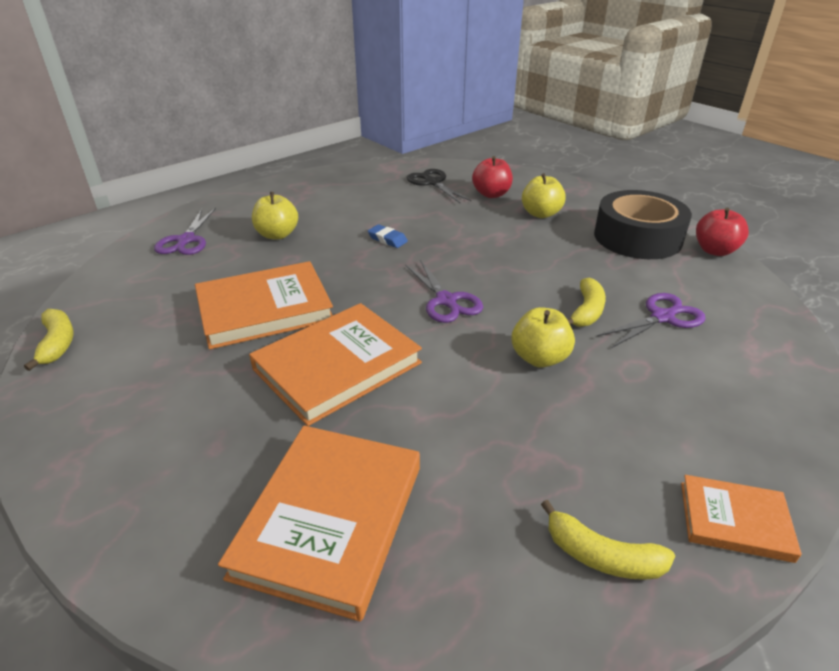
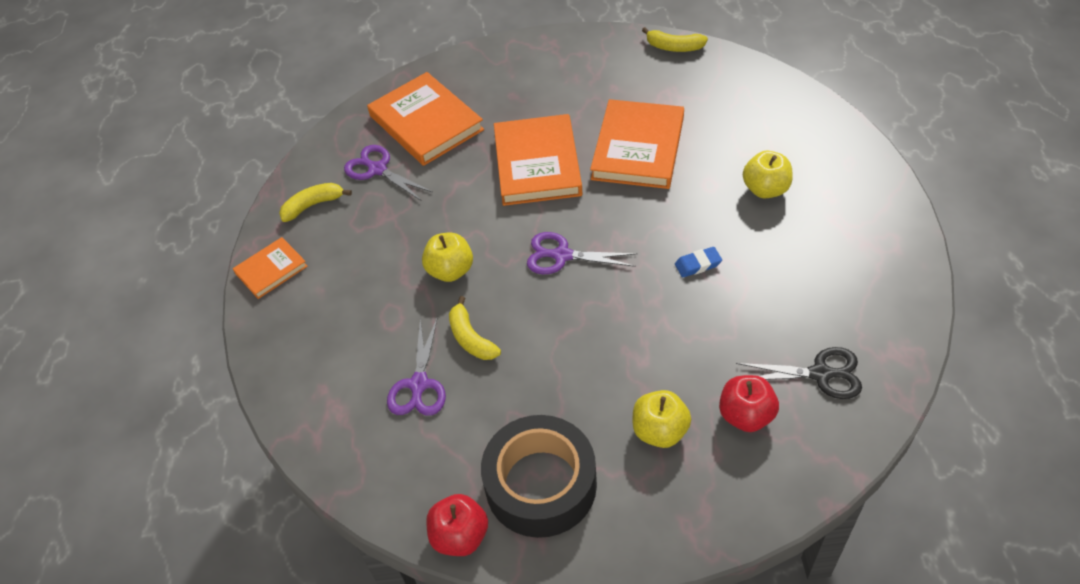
camera: 130 degrees right, 15 degrees up
(186, 240) = (796, 128): purple scissors -> purple scissors (377, 169)

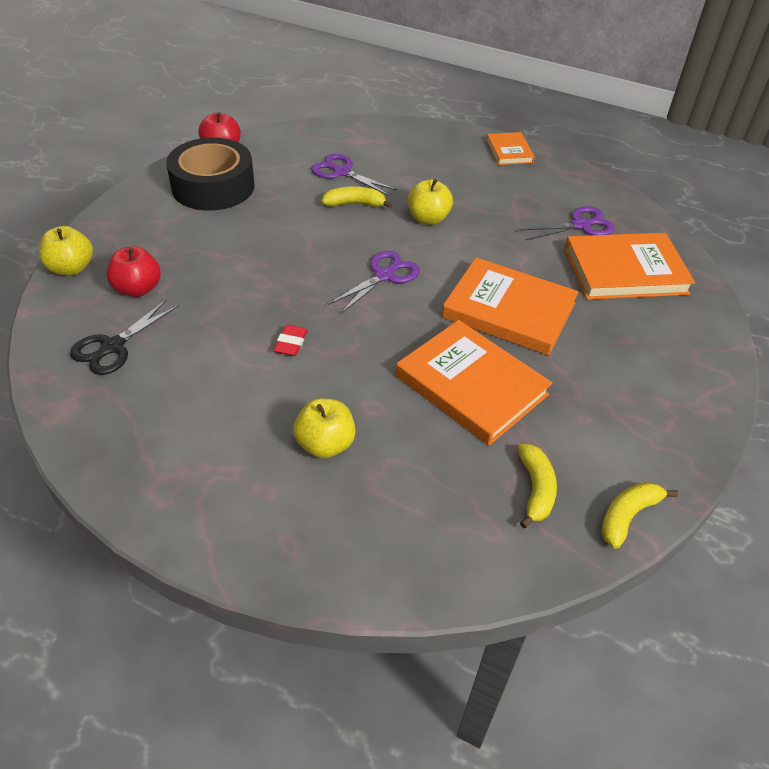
camera: 115 degrees right, 5 degrees down
(313, 205) = (563, 185): yellow banana -> yellow banana (535, 489)
(660, 431) = (181, 246): yellow apple -> yellow apple (71, 268)
(698, 264) = (291, 343): blue eraser -> red eraser

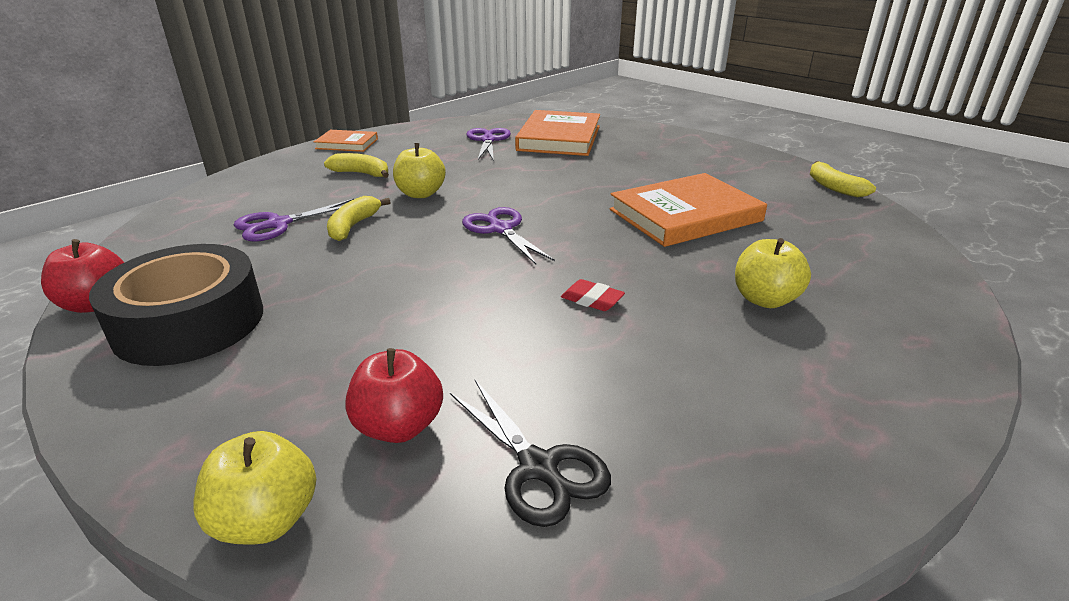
camera: 70 degrees left, 15 degrees down
(509, 310) = (588, 184): orange book -> none
(535, 489) = (812, 212): yellow banana -> yellow banana (361, 173)

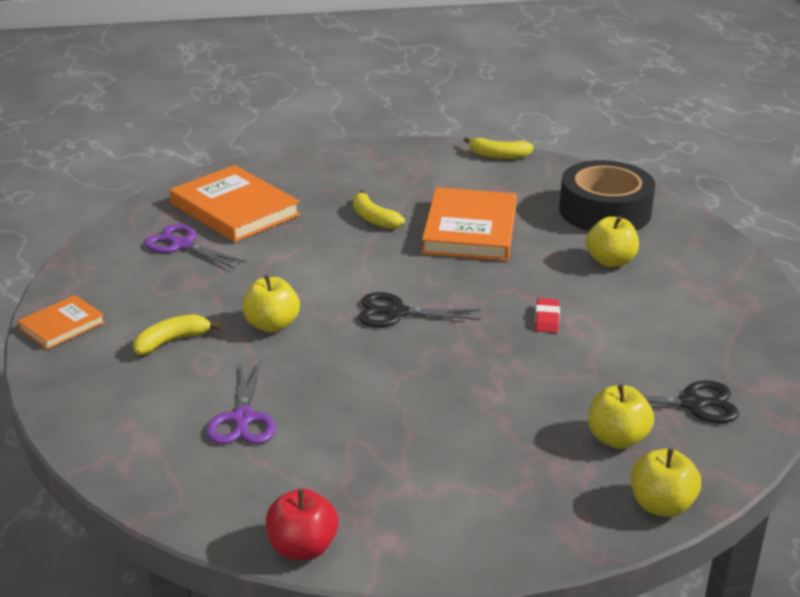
camera: 55 degrees left, 0 degrees up
(189, 322) = (393, 501): black tape -> black tape (604, 211)
(353, 226) = (300, 380): yellow banana -> yellow banana (374, 218)
(399, 426) = (617, 439): red apple -> yellow apple
(500, 229) = (397, 312): purple scissors -> black scissors
(592, 300) = (547, 319): red eraser -> red eraser turned 60 degrees counterclockwise

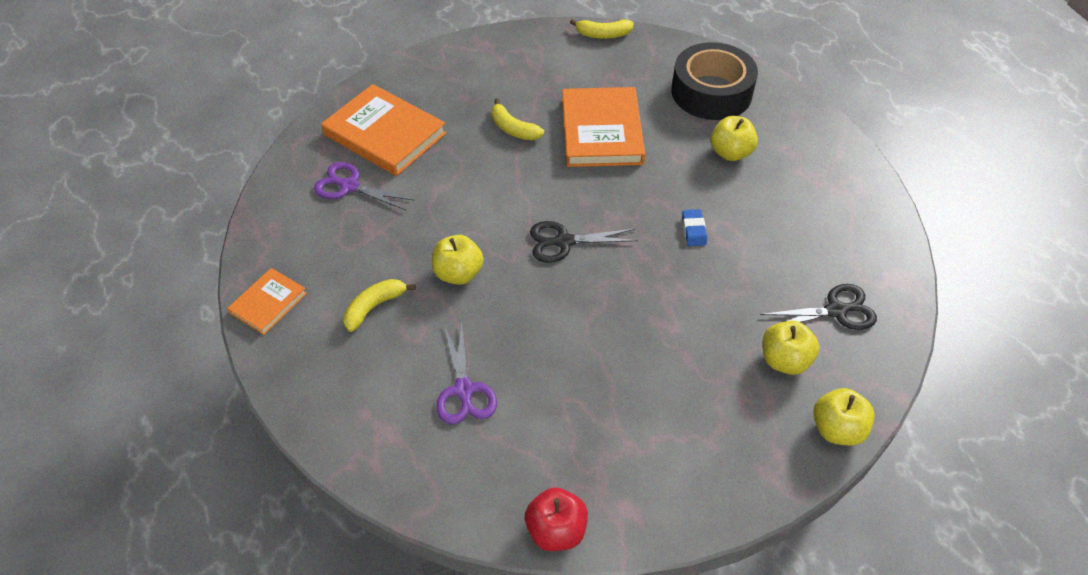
camera: 10 degrees left, 20 degrees up
(547, 319) = (693, 230): red eraser -> blue eraser

